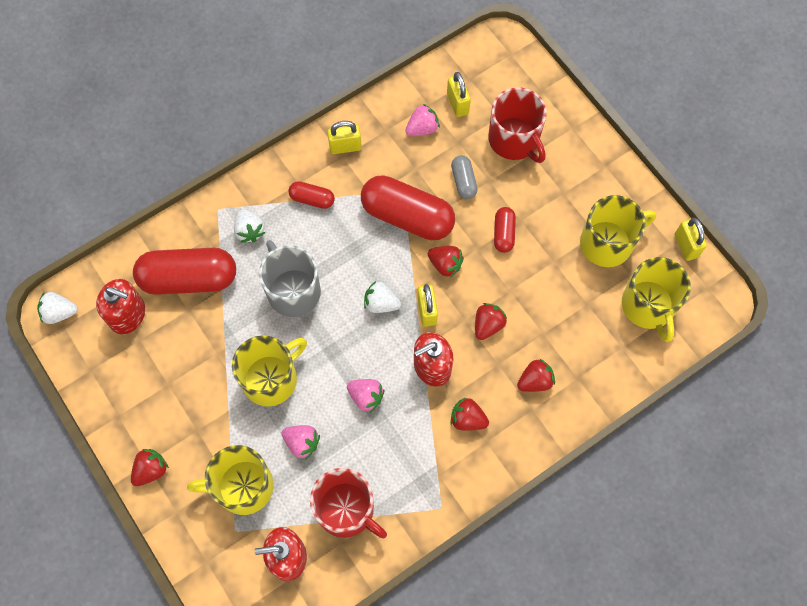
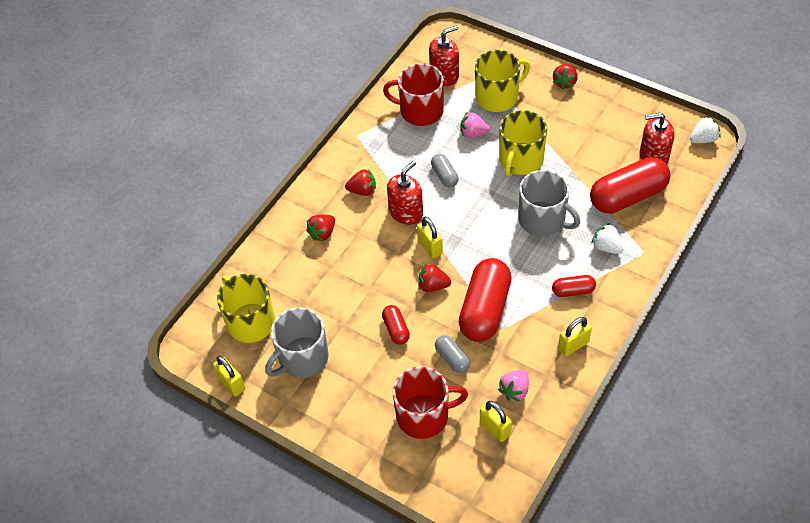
camera: 160 degrees right, 15 degrees down
(366, 397) = (444, 176): pink strawberry -> grey capsule
(381, 303) = (469, 238): white strawberry -> none
(407, 216) = (485, 310): red capsule -> red capsule turned 75 degrees counterclockwise
(488, 325) = (376, 256): red strawberry -> none
(514, 140) = (424, 415): red mug -> red mug turned 135 degrees clockwise
(608, 243) = (302, 358): yellow mug -> grey mug

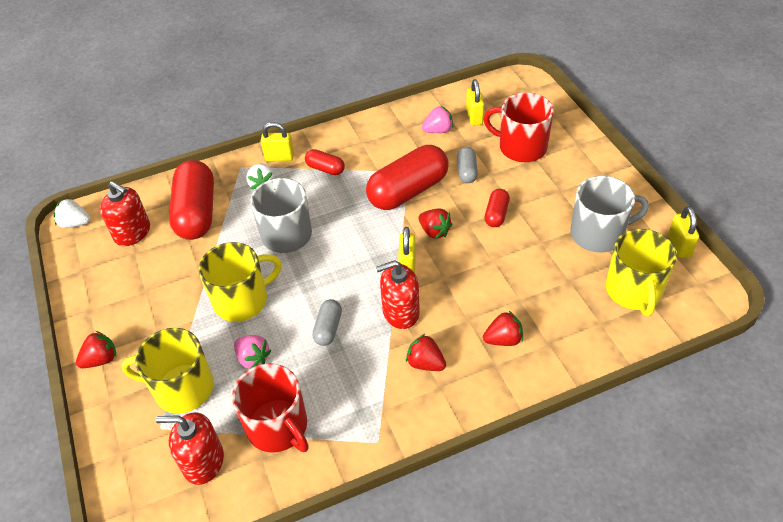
camera: 145 degrees left, 5 degrees down
(573, 345) = (366, 136): yellow padlock -> yellow padlock (279, 157)
(627, 196) = (196, 213): red capsule -> red capsule turned 75 degrees clockwise

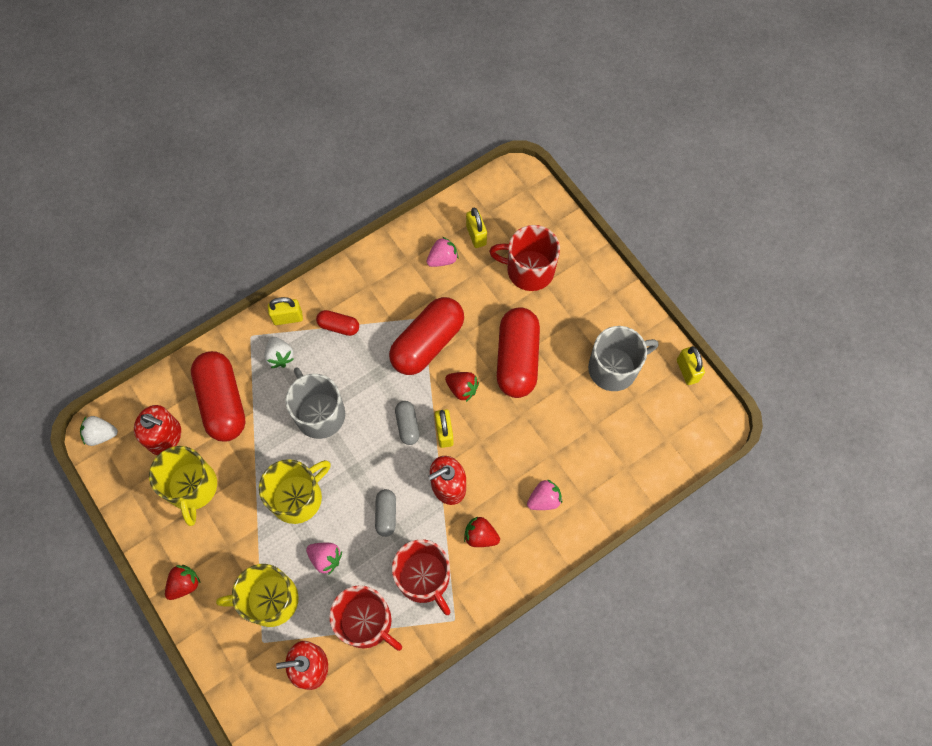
camera: 15 degrees left, 20 degrees up
(354, 394) = (424, 578): none -> red mug
(467, 171) = (480, 309): grey capsule -> grey capsule (407, 425)
(496, 214) = (517, 359): red capsule -> red capsule, size x2.08
(503, 339) = (544, 499): red strawberry -> pink strawberry
(634, 291) = (651, 428): yellow mug -> yellow mug (192, 487)

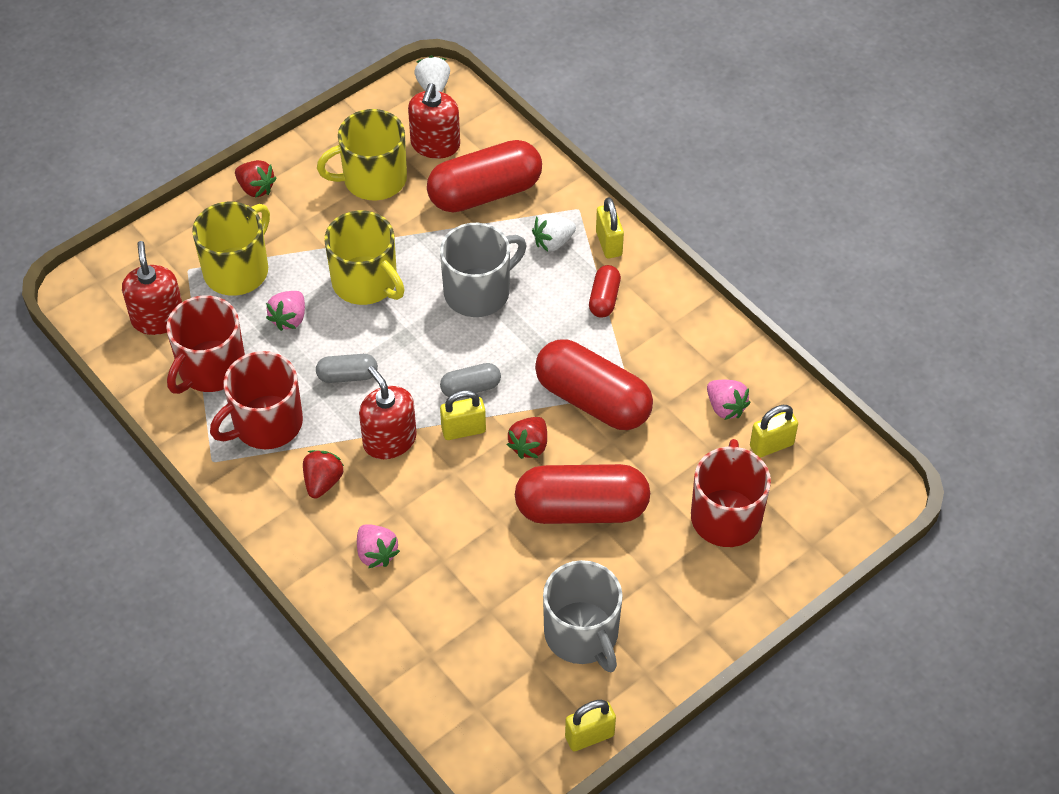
camera: 85 degrees right, 15 degrees down
(269, 600) = (237, 270): yellow mug -> yellow mug turned 45 degrees clockwise

